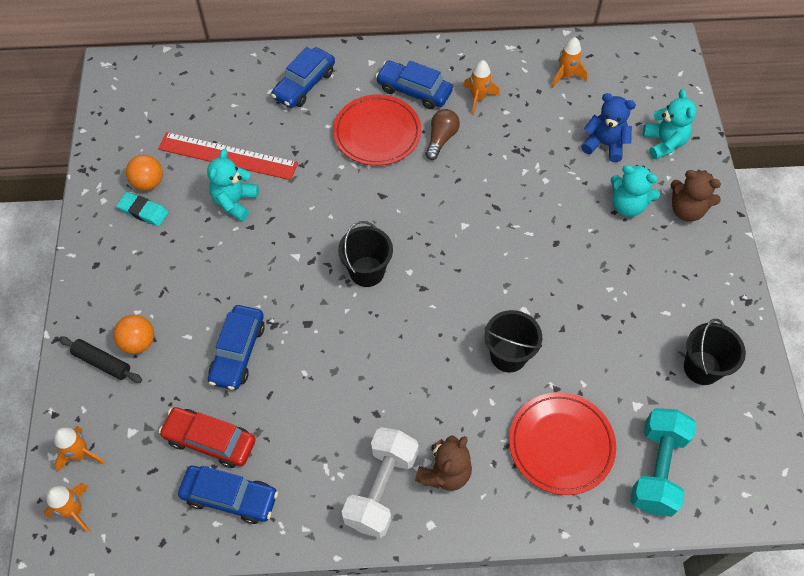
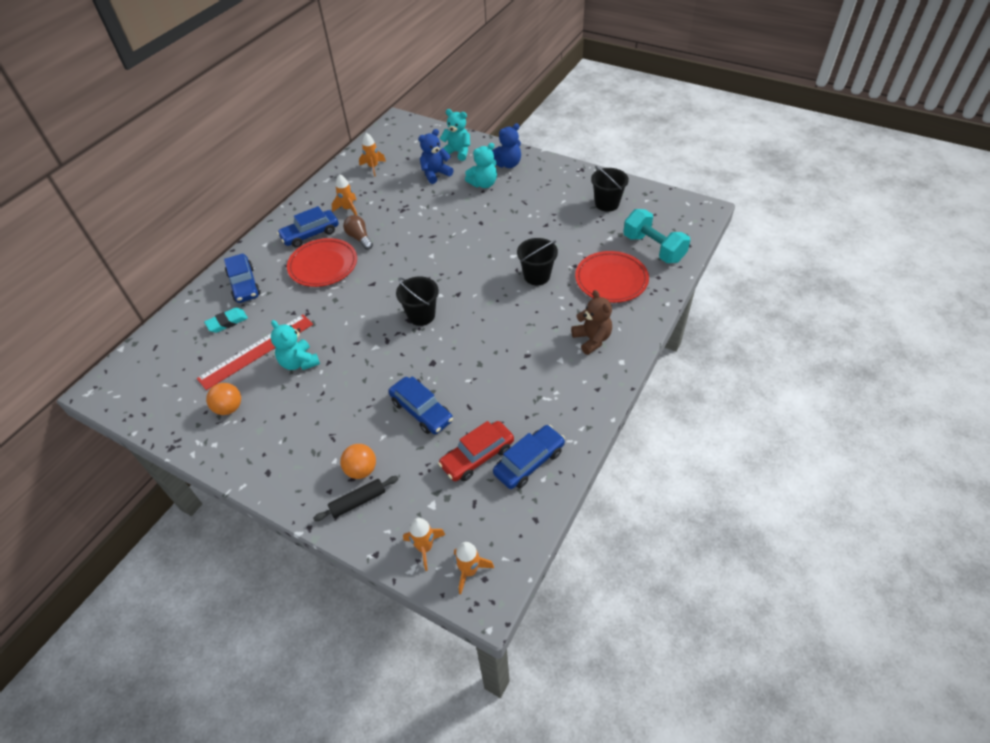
camera: 55 degrees left, 10 degrees down
(143, 211) = (251, 421): turquoise eraser -> turquoise eraser (227, 322)
(381, 489) = (581, 375): white dumbbell -> none
(686, 210) = (507, 164): brown teddy bear -> blue teddy bear

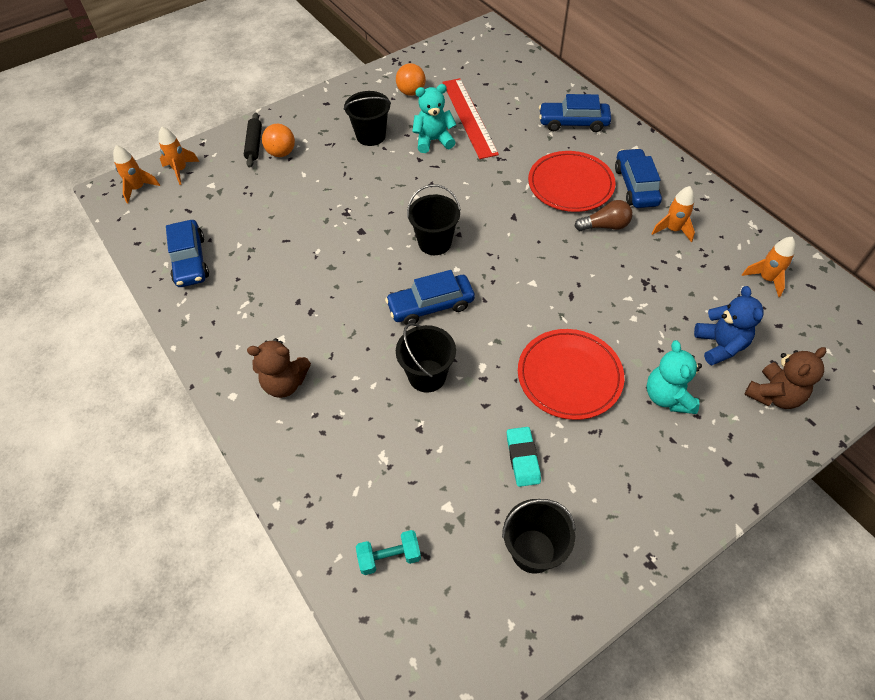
camera: 115 degrees right, 5 degrees up
(227, 322) = (522, 105): turquoise eraser -> turquoise eraser (523, 458)
(309, 410) = (371, 136): none -> black bucket
(421, 411) = (309, 206): blue car -> blue car (430, 305)
(457, 152) = (773, 395): turquoise teddy bear -> brown teddy bear
(477, 456) = (228, 227): red car -> none
(507, 164) = (711, 452): blue teddy bear -> none
(611, 279) = (364, 459): red plate -> red plate (569, 376)
(653, 248) = (389, 557): turquoise dumbbell -> turquoise dumbbell, size x0.55

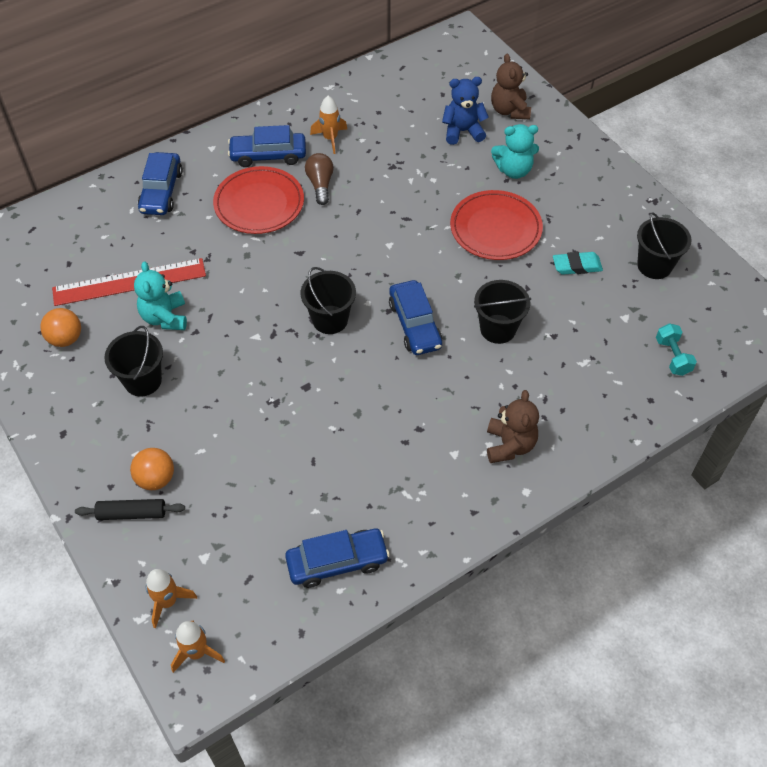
camera: 90 degrees left, 0 degrees up
(766, 279) = (393, 91): orange rocket -> none
(773, 395) = (509, 110): brown teddy bear -> brown teddy bear turned 150 degrees counterclockwise

